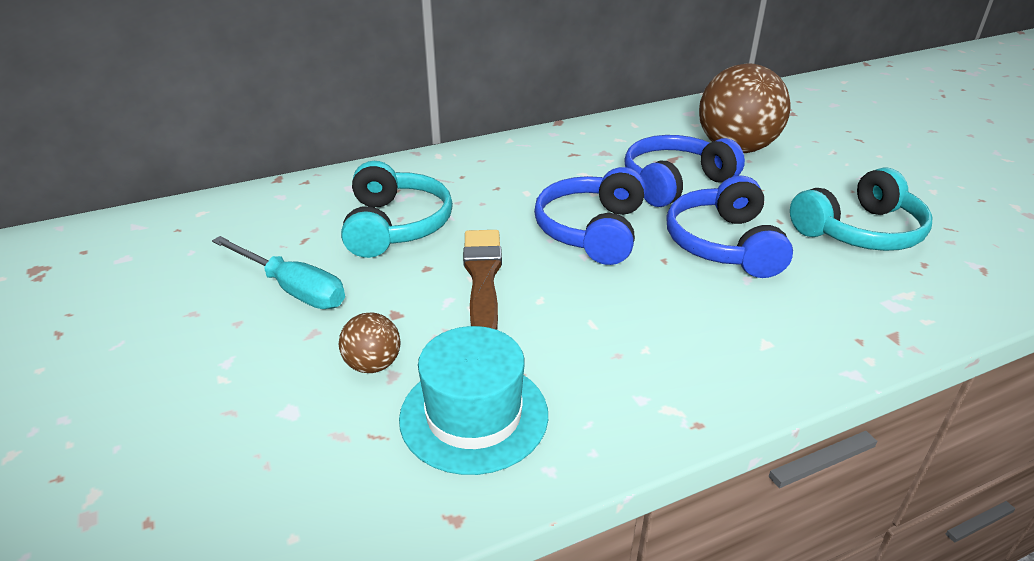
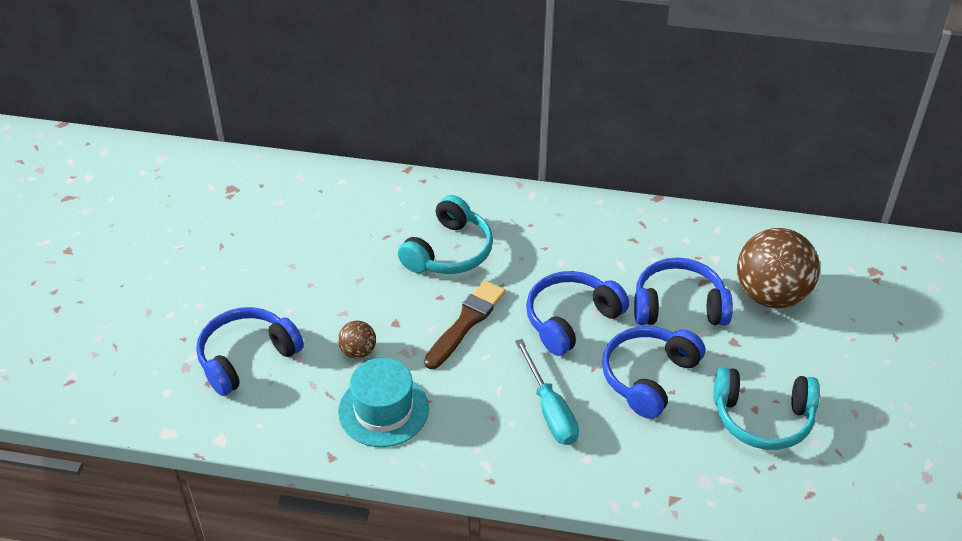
camera: 35 degrees right, 10 degrees up
(198, 451) = (246, 357): none -> blue headphones
(292, 289) = (353, 274): turquoise screwdriver -> turquoise screwdriver (550, 409)

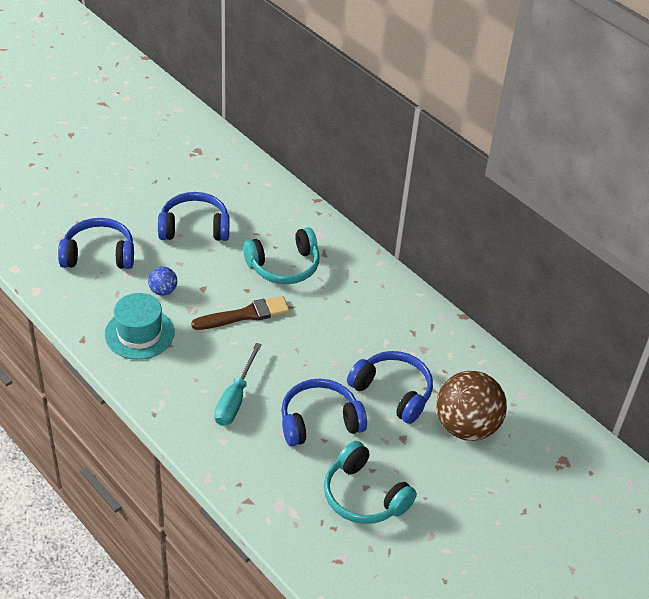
camera: 35 degrees right, 0 degrees up
(358, 351) = (163, 291): brown ball -> blue ball
(571, 319) = (312, 355): blue headphones -> blue headphones (194, 227)

